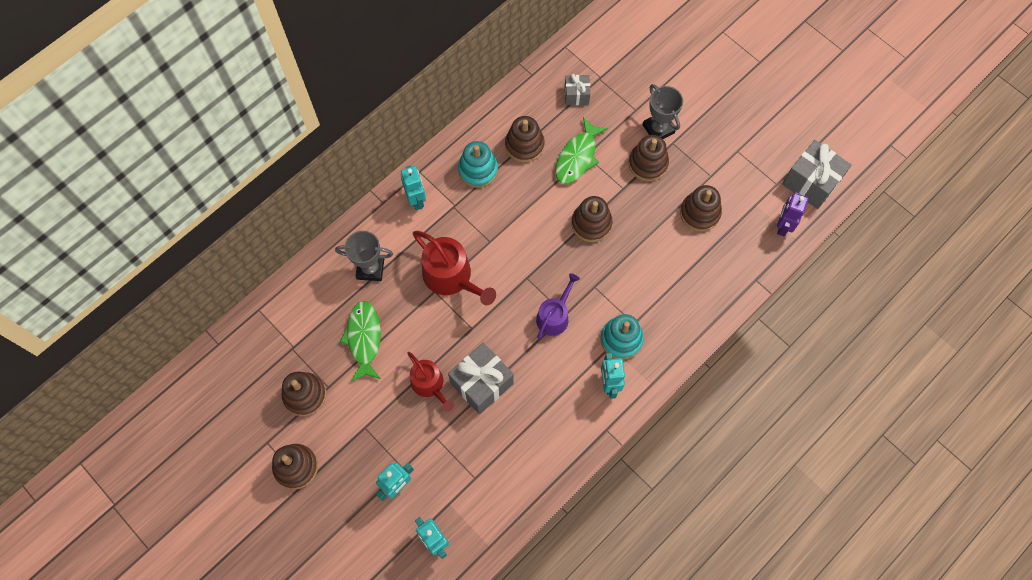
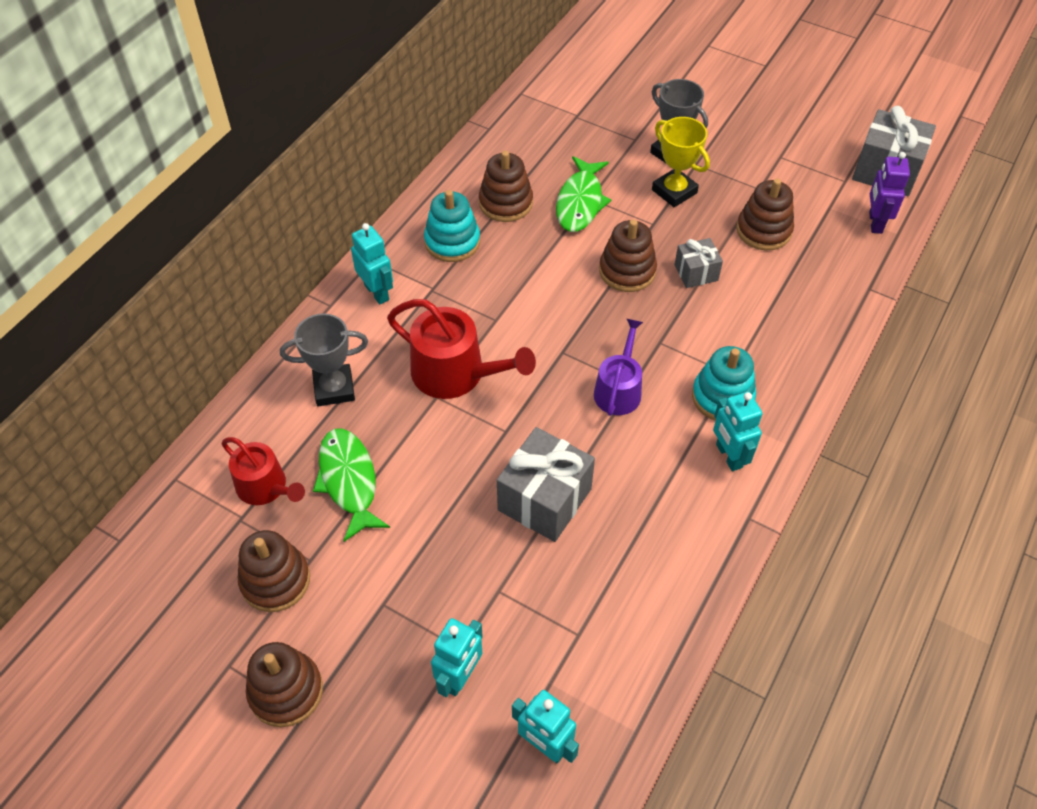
camera: 15 degrees left, 15 degrees down
(429, 384) = (467, 519): red watering can -> red watering can (265, 487)
(576, 95) = (554, 138): grey gift -> grey gift (696, 273)
(648, 164) = (674, 191): brown stacking toy -> yellow trophy

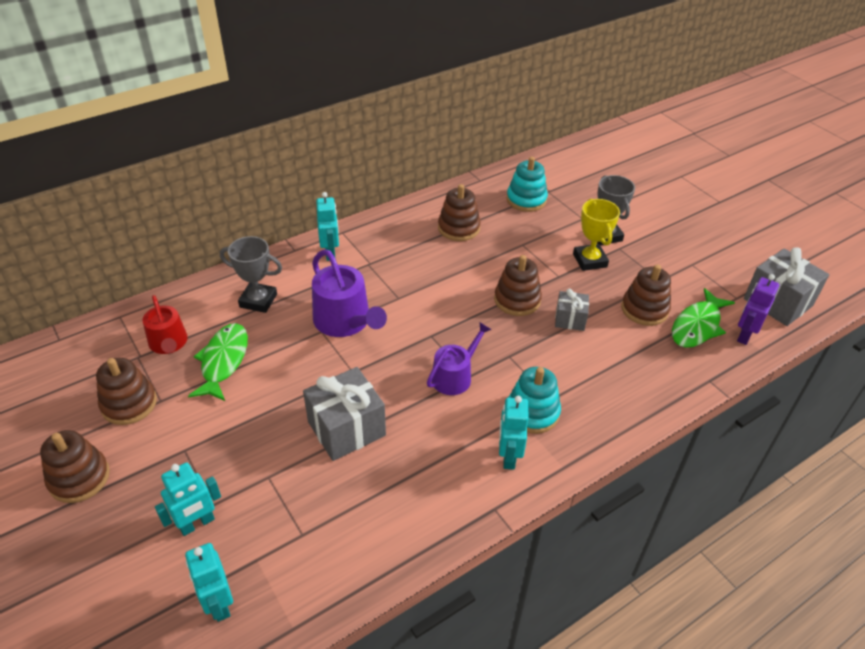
camera: 25 degrees right, 10 degrees down
(452, 242) = (404, 239): turquoise stacking toy -> turquoise stacking toy (526, 200)
(456, 373) = (345, 321): red watering can -> purple watering can
(580, 202) = (513, 245): green fish -> green fish (697, 326)

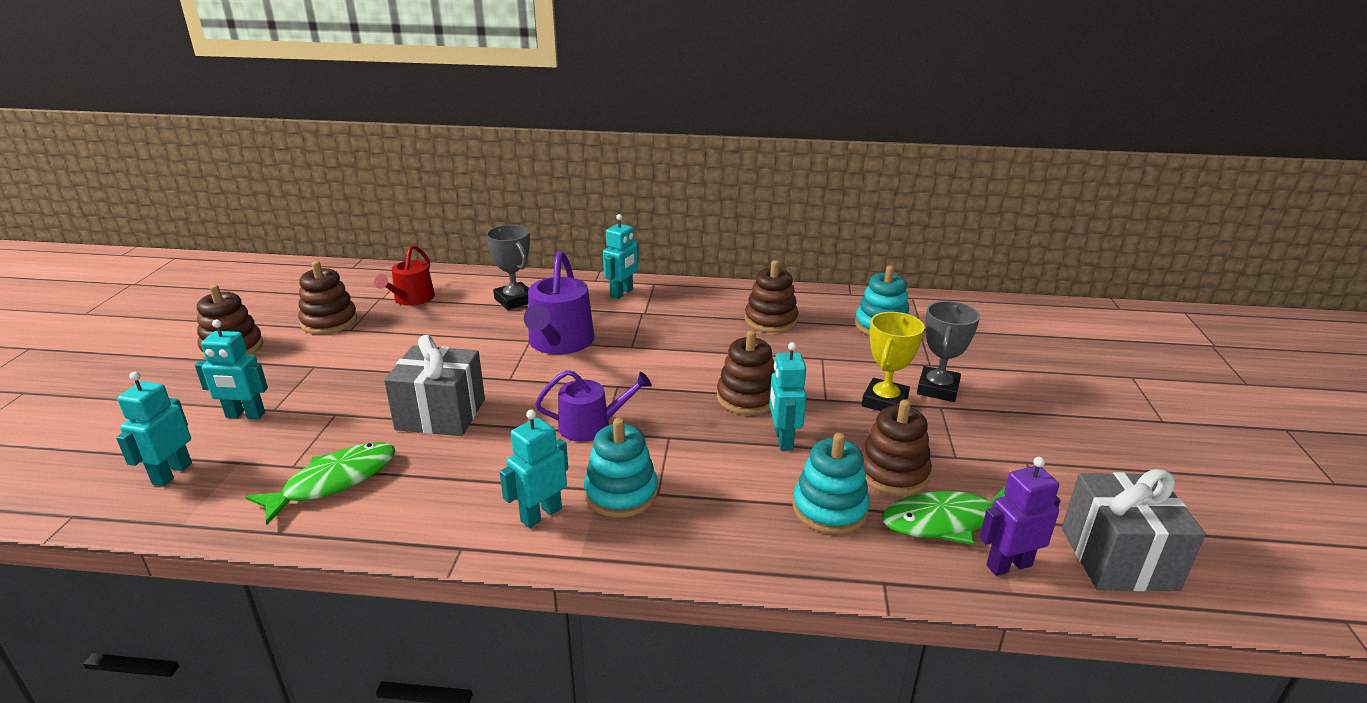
camera: 40 degrees right, 15 degrees down
(223, 361) = (428, 326): green fish -> green fish (334, 482)
(570, 319) = (783, 439): grey gift -> turquoise robot
(642, 352) = (829, 509): none -> turquoise stacking toy

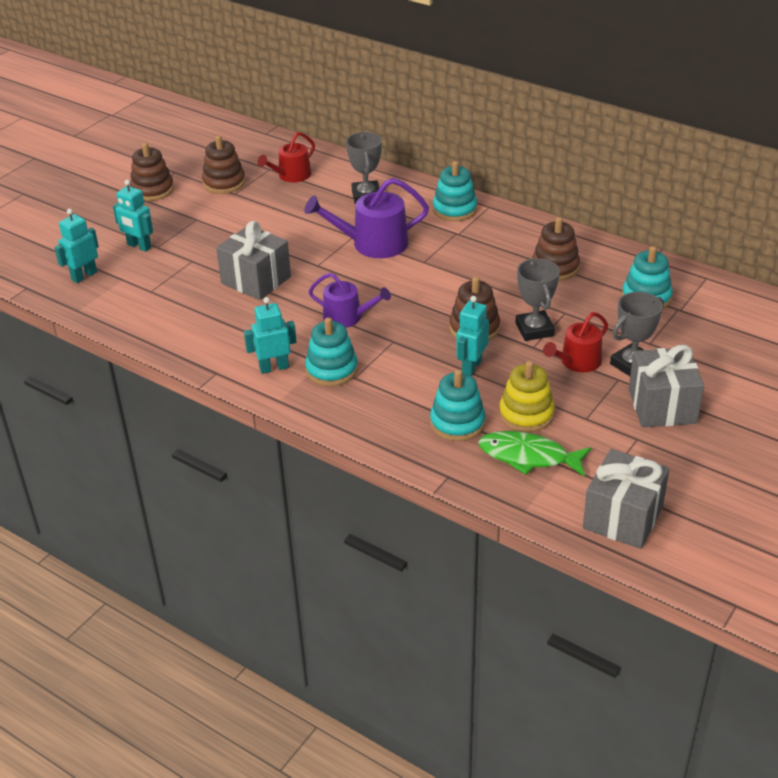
camera: 30 degrees right, 10 degrees up
(334, 482) = (168, 309): green fish -> none
(559, 342) = (373, 244): purple watering can -> purple watering can turned 45 degrees clockwise
(622, 293) = (454, 209): turquoise robot -> turquoise stacking toy
(809, 382) = (534, 329): none -> grey trophy
(884, 401) = (577, 362): yellow trophy -> red watering can
(893, 473) = (526, 414): brown stacking toy -> yellow stacking toy
(1008, 565) = (540, 495): purple robot -> none
(1010, 420) = (662, 406): none -> grey gift

